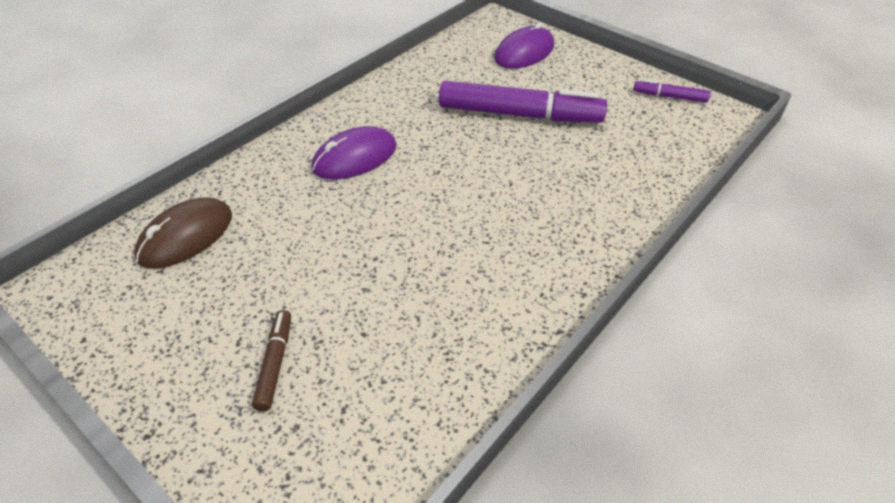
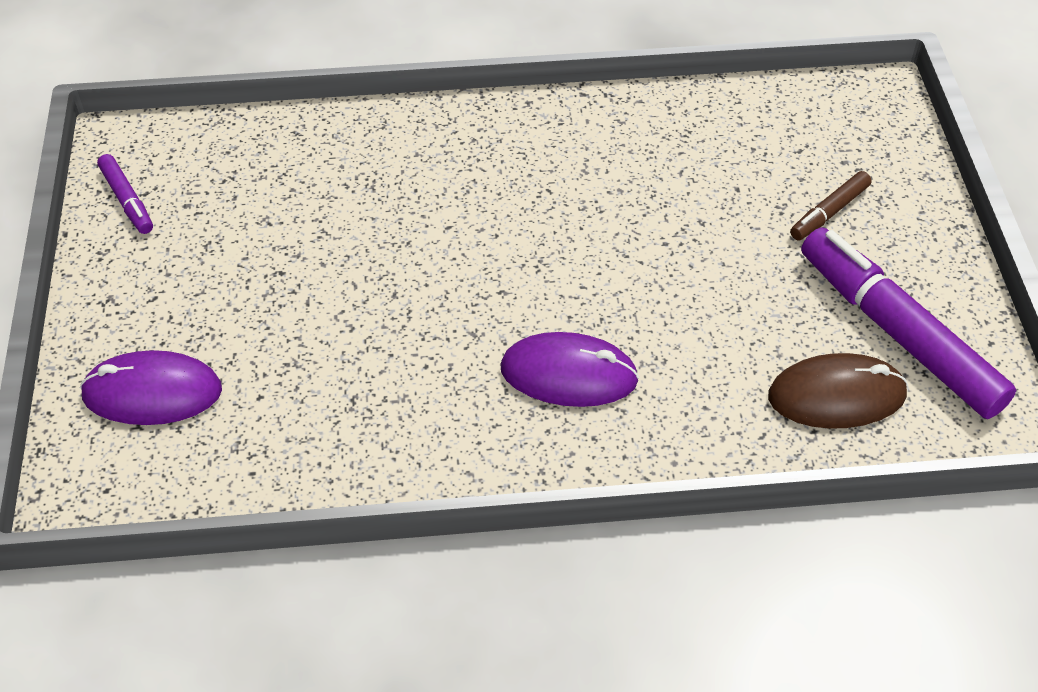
camera: 135 degrees left, 5 degrees up
(519, 115) = (316, 298): purple marker -> purple marker (898, 333)

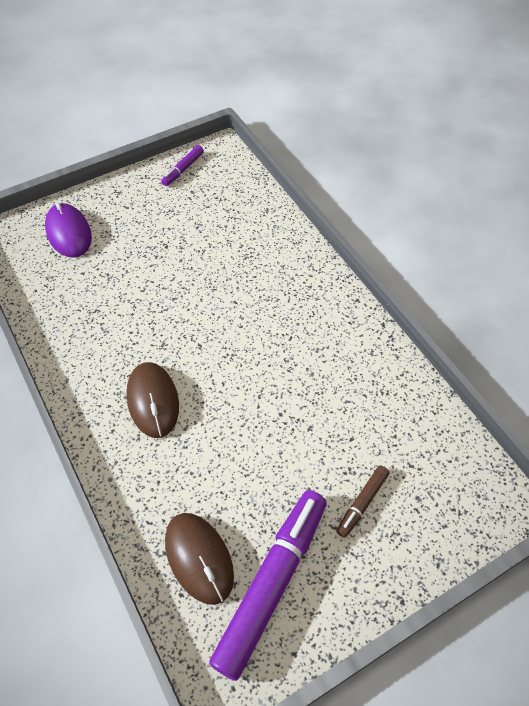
camera: 65 degrees right, 5 degrees up
(569, 374) = (153, 400): purple mouse -> brown mouse
(829, 212) = (362, 503): brown marker -> brown marker turned 75 degrees counterclockwise

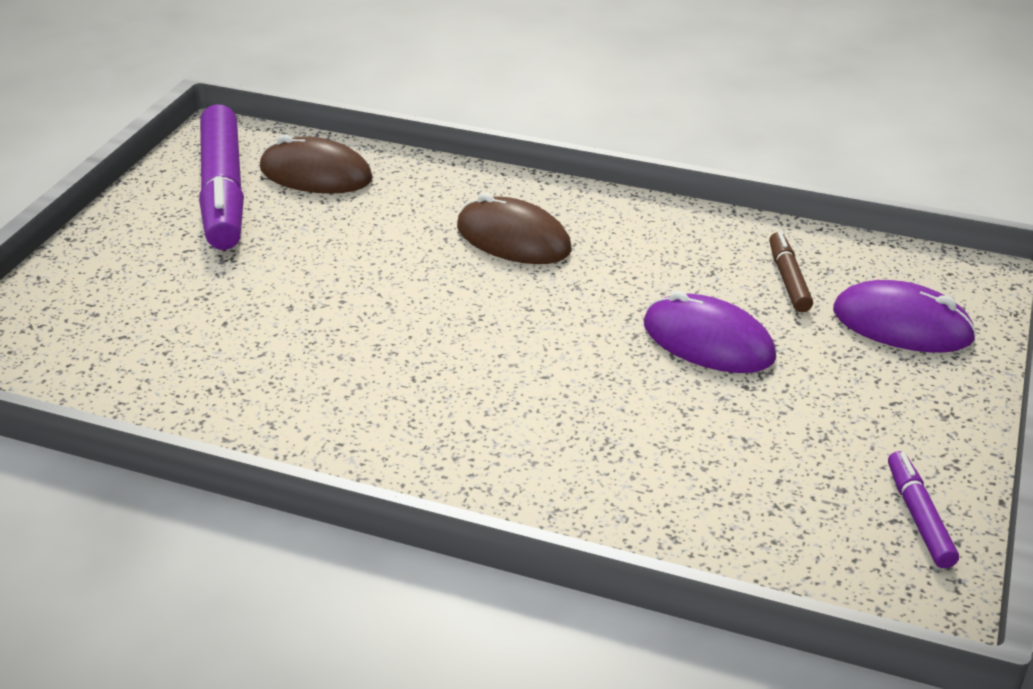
camera: 140 degrees right, 20 degrees down
(150, 275) = (708, 341): none -> purple mouse
(362, 503) = (166, 279): brown marker -> brown marker (788, 279)

